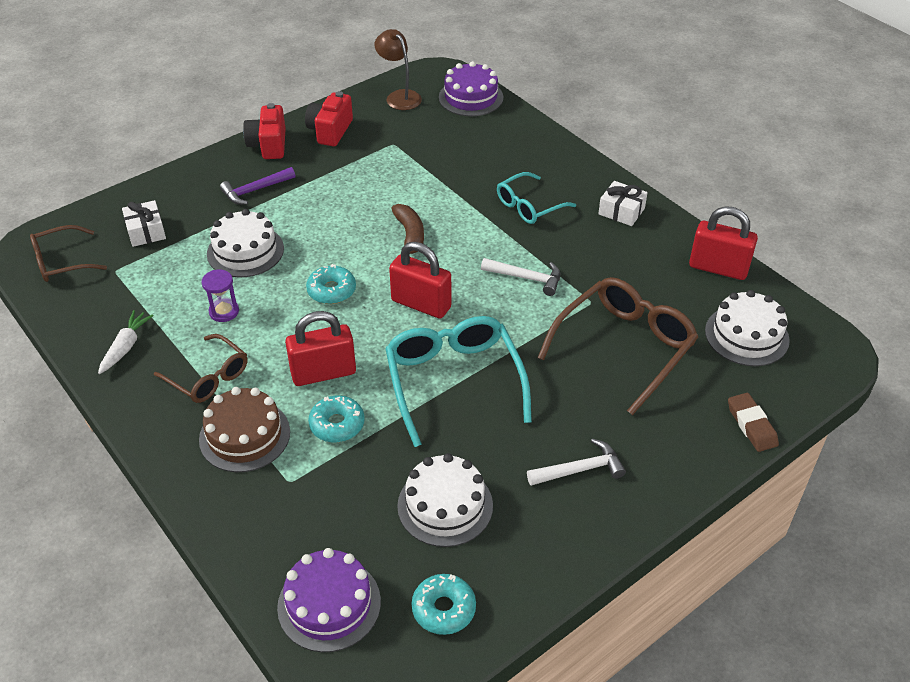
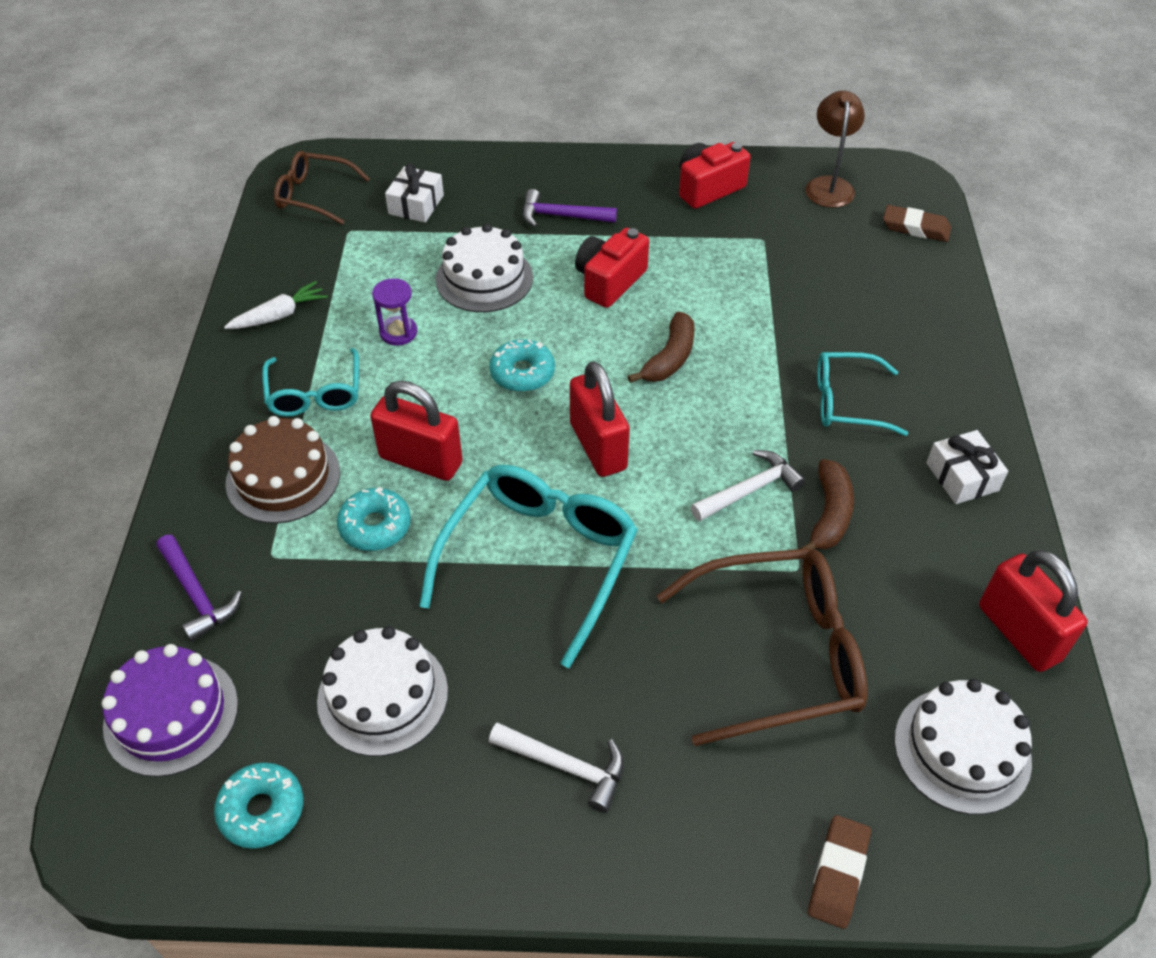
camera: 40 degrees right, 5 degrees up
(208, 377) = (315, 393): brown glasses -> turquoise glasses
(266, 533) = (197, 595): none -> purple hammer
(268, 145) = (627, 172): red camera -> red camera (609, 281)
(471, 97) = (915, 228): purple cake -> brown eraser
(526, 278) = (750, 490): white hammer -> white hammer turned 90 degrees counterclockwise
(578, 267) = (829, 515): none -> brown banana

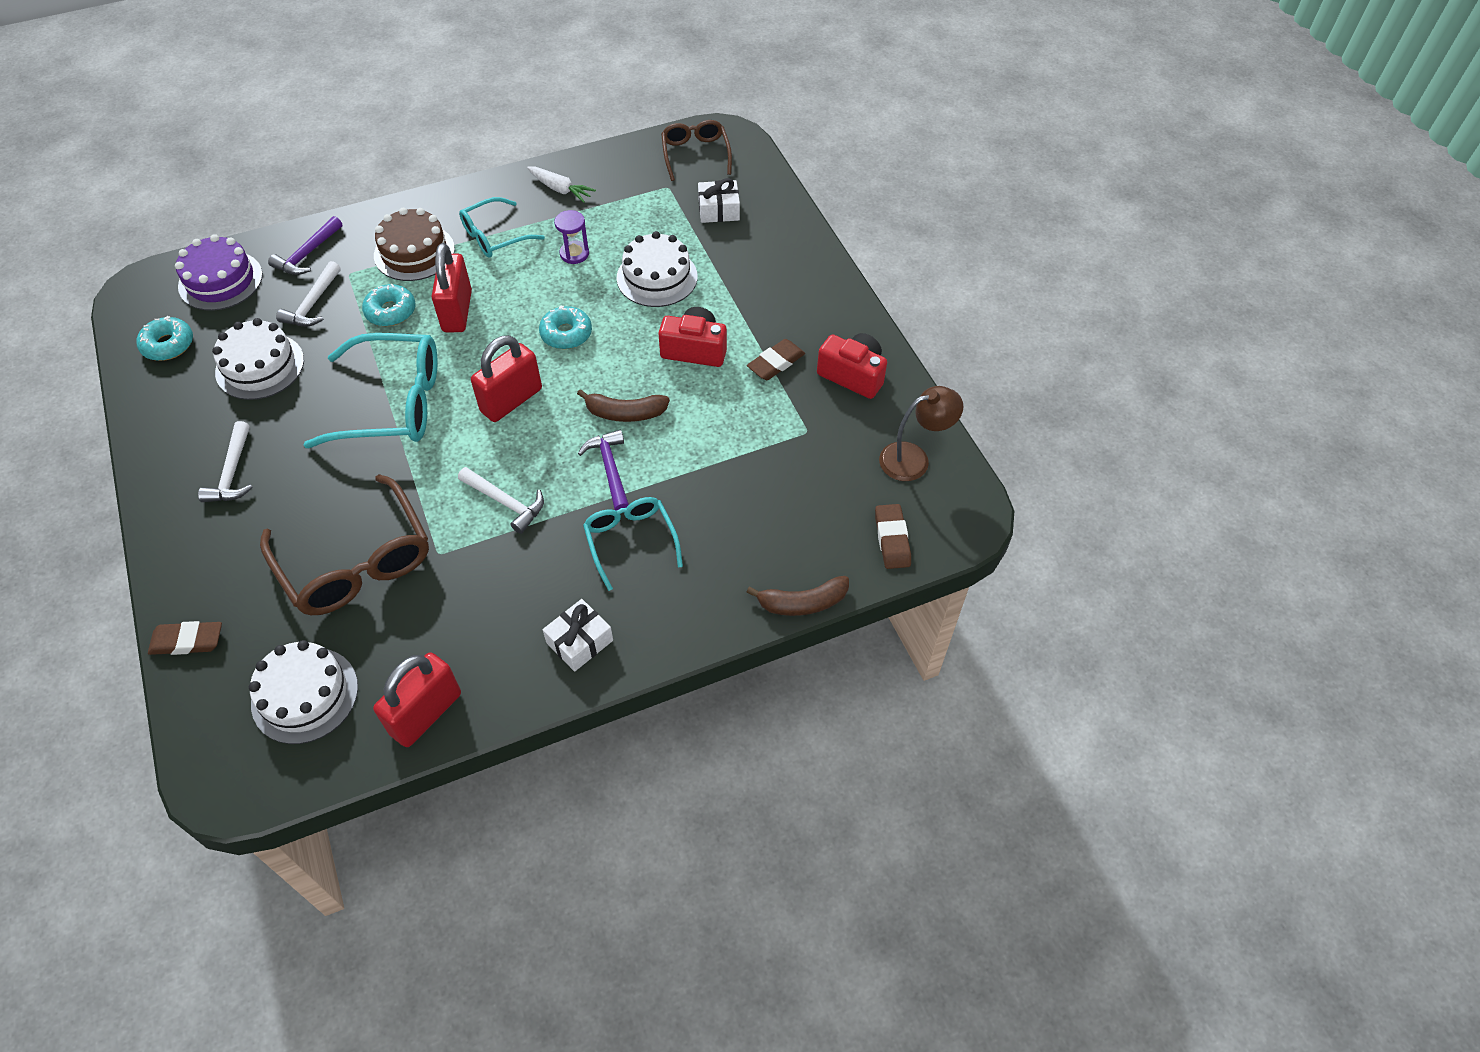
camera: 65 degrees right, 5 degrees up
(302, 608) = (313, 304): none -> white hammer
(561, 216) = (756, 295): purple hammer -> purple hammer (610, 469)
(662, 231) = (776, 363): none -> brown eraser
(829, 515) = (500, 559): brown banana -> brown banana (802, 603)

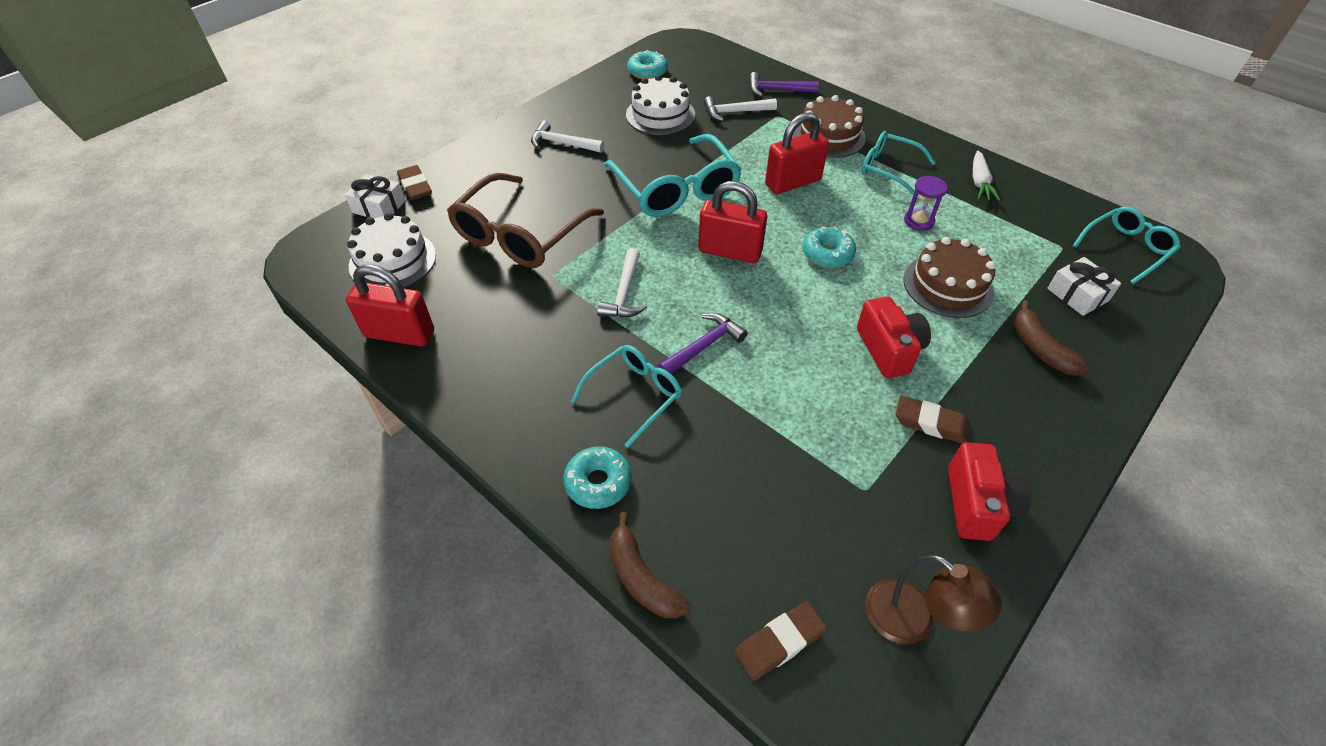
camera: 65 degrees right, 5 degrees down
(220, 280) = (718, 67): purple cake -> none
(232, 472) = (562, 144): white hammer -> white hammer turned 45 degrees clockwise
(391, 311) = (761, 150): turquoise donut -> turquoise donut (598, 482)
(579, 641) = (509, 404): white gift -> white gift (379, 207)
(625, 413) = (773, 330): brown banana -> brown banana (1040, 348)
(657, 277) = (948, 285): white cake -> brown cake
(695, 154) = (1126, 249): brown glasses -> turquoise glasses

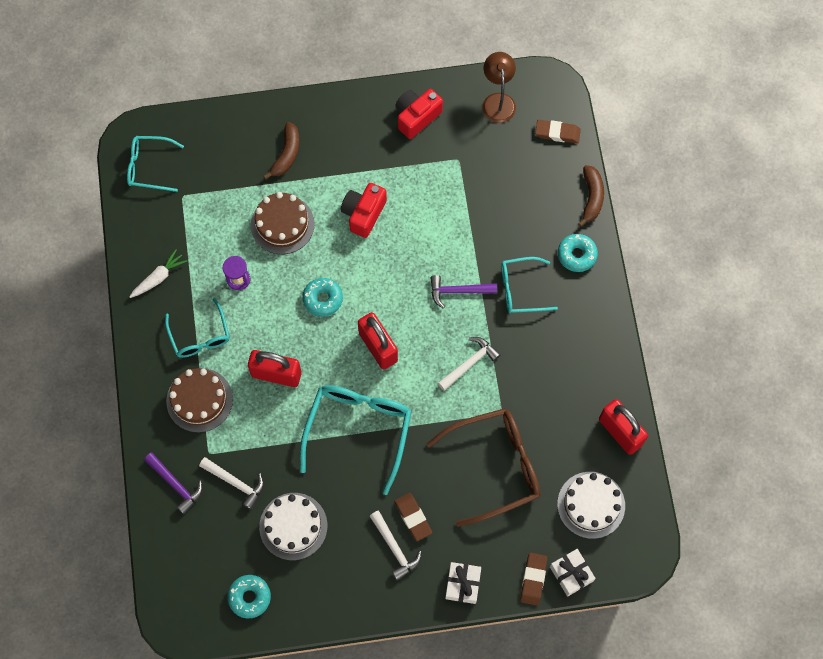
camera: 140 degrees left, 20 degrees up
(931, 423) = (391, 163): brown eraser -> brown eraser (413, 517)
(1077, 295) = (221, 164): white gift -> white gift (462, 584)

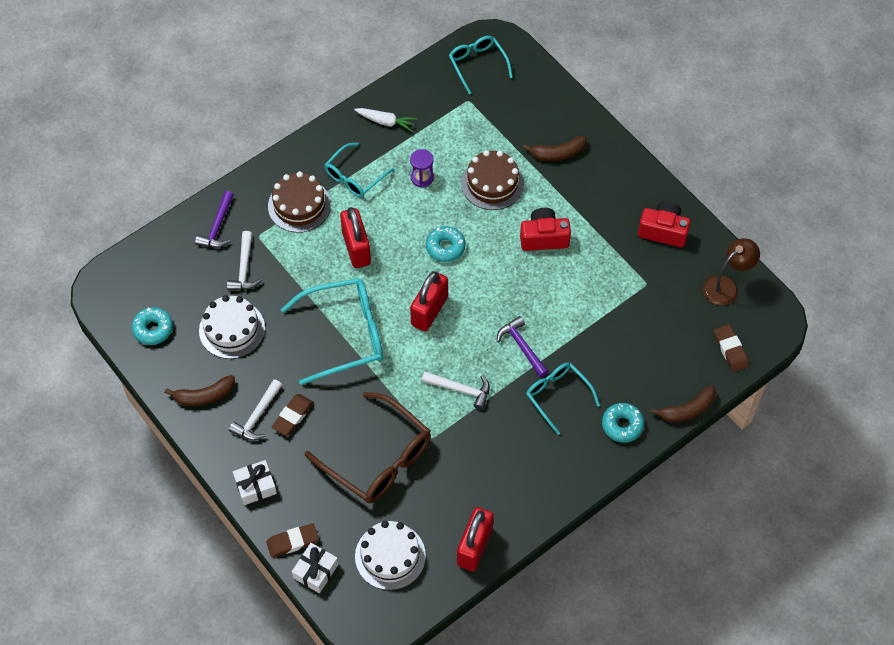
camera: 60 degrees right, 10 degrees down
(347, 585) = (204, 396): none -> brown banana

